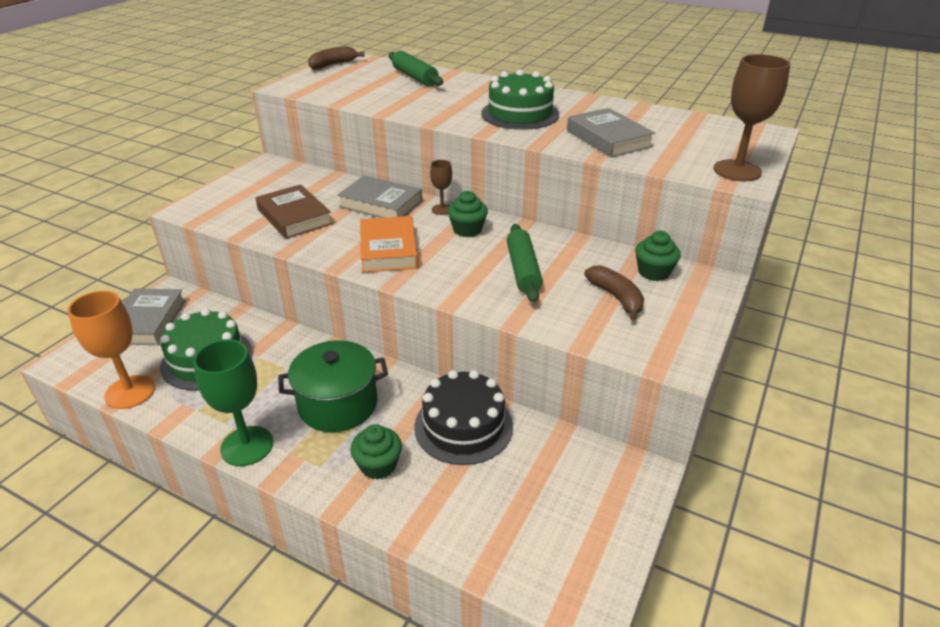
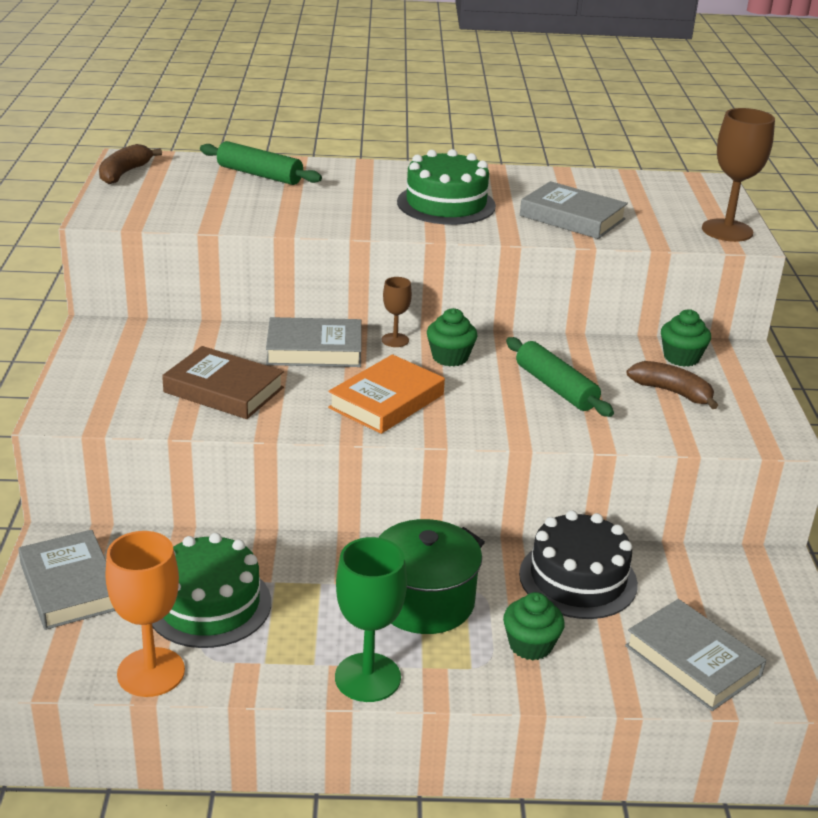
camera: 30 degrees left, 5 degrees down
(388, 249) = (386, 401): orange book -> orange book turned 75 degrees clockwise
(491, 528) = (692, 661): none -> grey book

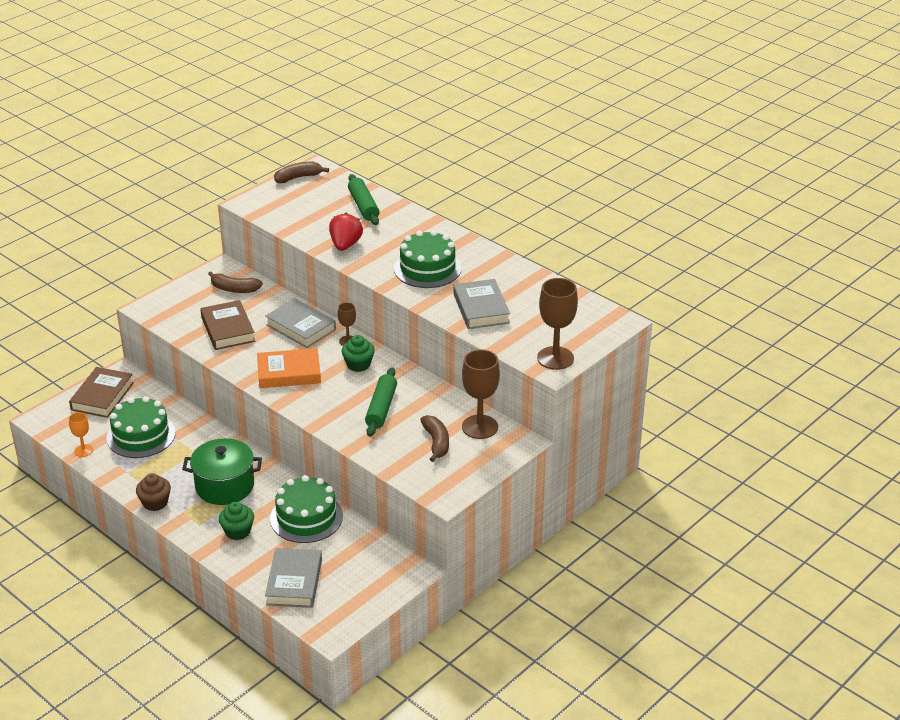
camera: 45 degrees right, 5 degrees up
(70, 586) = (102, 396): grey book -> brown book
(151, 672) = (83, 450): orange goblet -> orange goblet, size x0.53
(155, 345) = (234, 289): none -> brown banana
(311, 214) = (345, 245): none -> red strawberry
(367, 677) = (155, 503): green goblet -> brown cupcake
(578, 579) = (306, 517): black cake -> green cake
(681, 357) = (480, 427): green cupcake -> brown goblet

